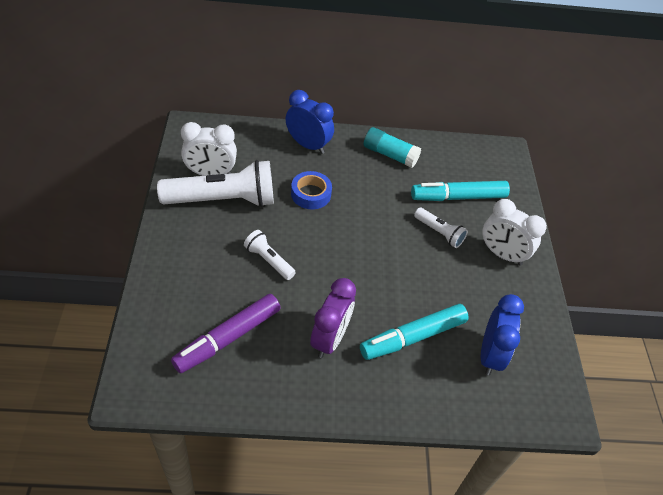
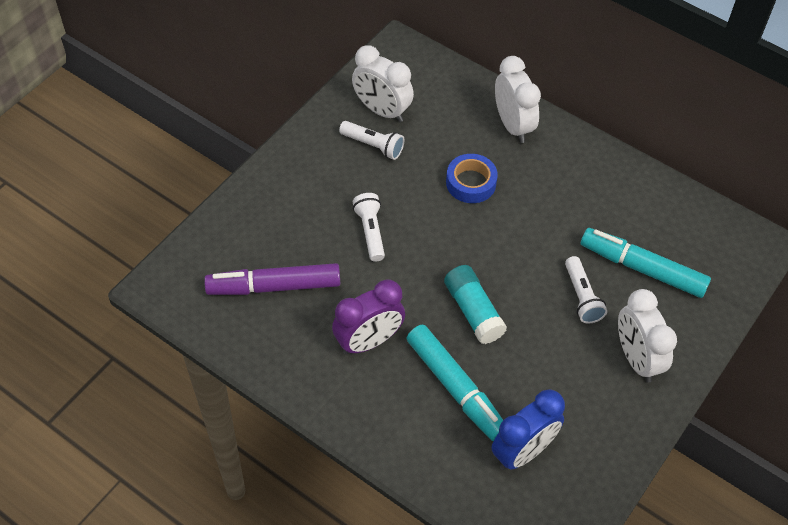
camera: 40 degrees right, 5 degrees up
(223, 200) = (373, 146): white flashlight -> white flashlight, size x0.49
(308, 145) = (513, 125): blue clock -> white clock
(390, 155) = (601, 180): turquoise glue stick -> turquoise glue stick (473, 311)
(413, 337) = (455, 387): turquoise marker -> turquoise marker turned 135 degrees counterclockwise

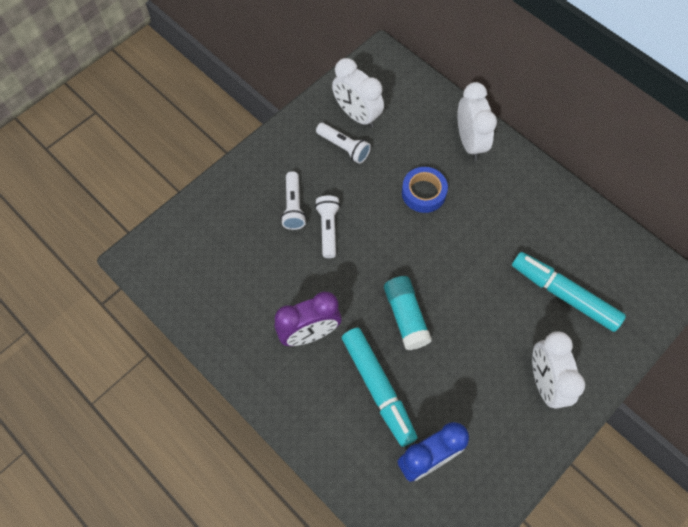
camera: 10 degrees right, 10 degrees up
(274, 286) = (237, 270): purple marker -> none
(581, 297) = (504, 315): white flashlight -> white flashlight (293, 206)

